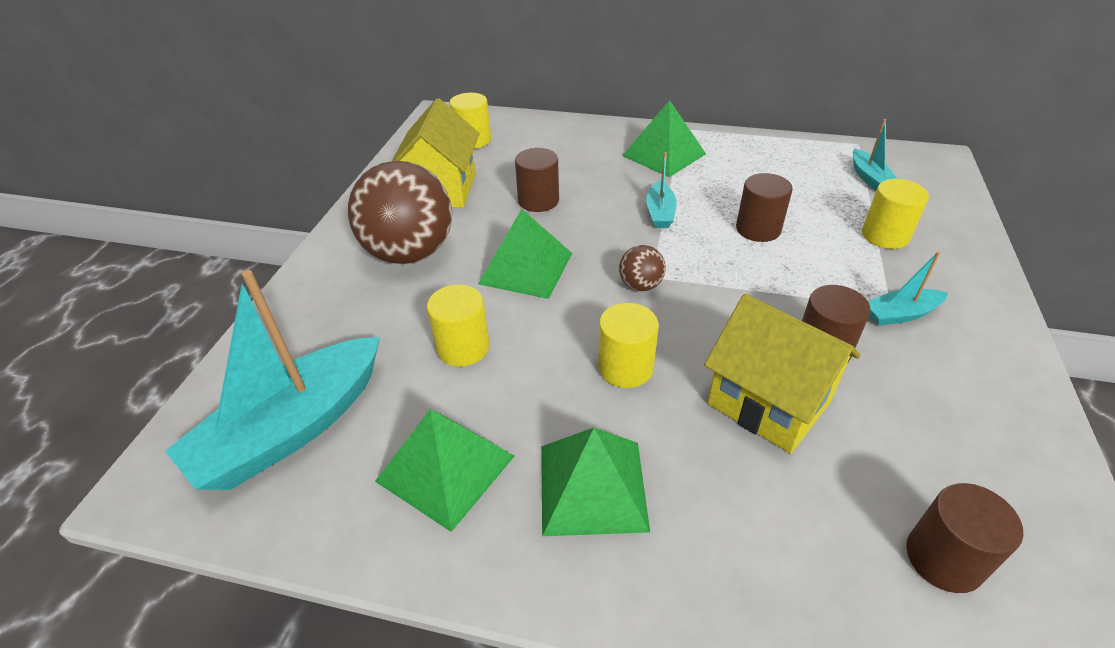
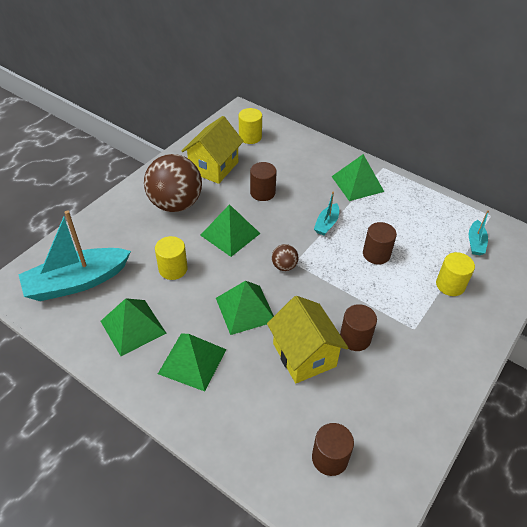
camera: 20 degrees right, 5 degrees up
(625, 367) = (245, 309): yellow cylinder -> green pyramid
(900, 314) = (416, 335): turquoise boat -> none

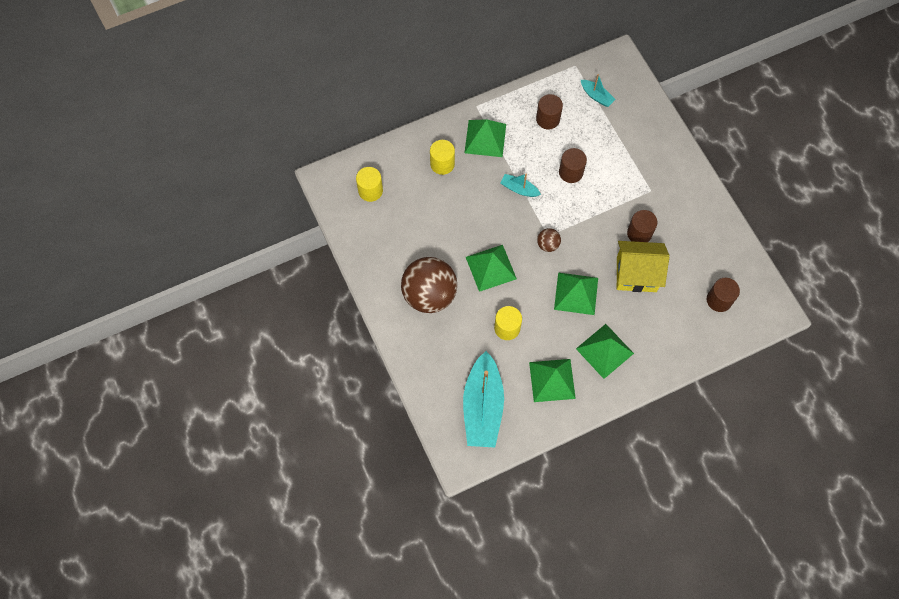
camera: 60 degrees left, 20 degrees up
(214, 167) = (397, 242): yellow house -> none
(262, 192) = (454, 218): brown cylinder -> brown cylinder (548, 119)
(326, 224) = (519, 189): turquoise boat -> turquoise boat turned 150 degrees clockwise
(450, 285) = (626, 141): yellow cylinder -> yellow cylinder (442, 164)

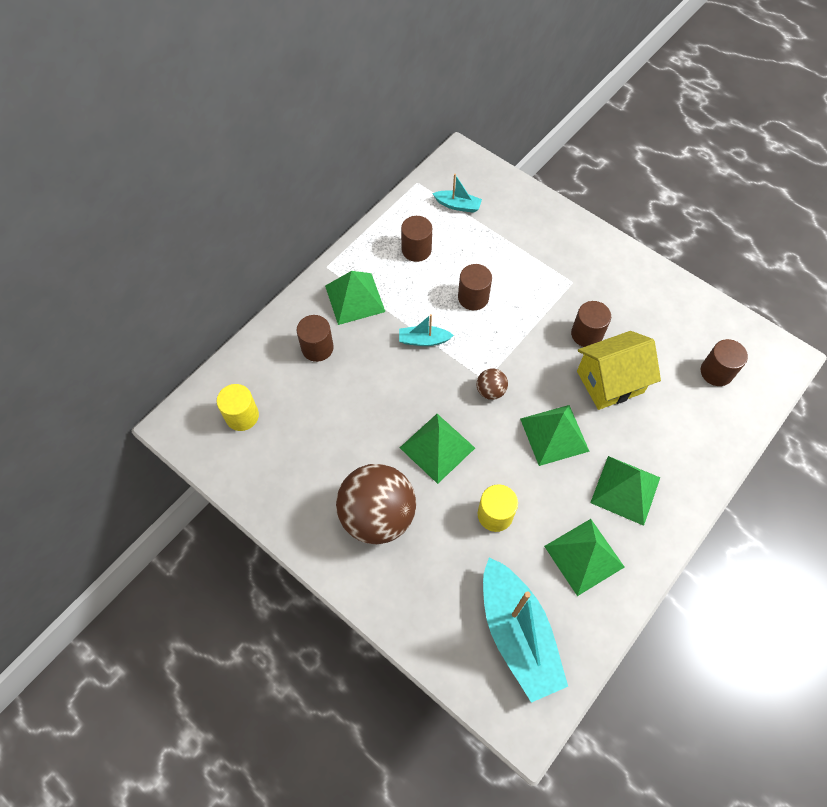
camera: 25 degrees left, 5 degrees down
(442, 164) = (317, 348): yellow cylinder -> brown cylinder

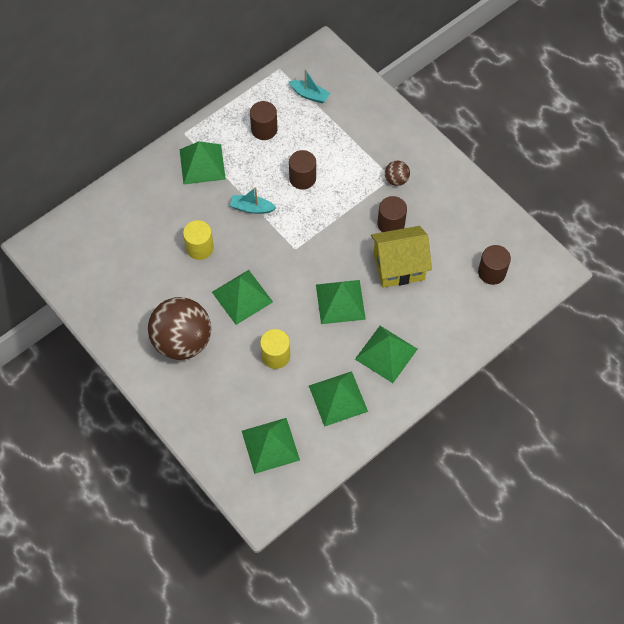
camera: 10 degrees right, 0 degrees up
(242, 416) = (90, 247): yellow cylinder -> yellow cylinder (200, 248)
(317, 348) = (162, 201): brown cylinder -> none
(490, 391) = (297, 258): brown ball -> brown ball (396, 180)
(517, 633) = (270, 445): turquoise boat -> green pyramid

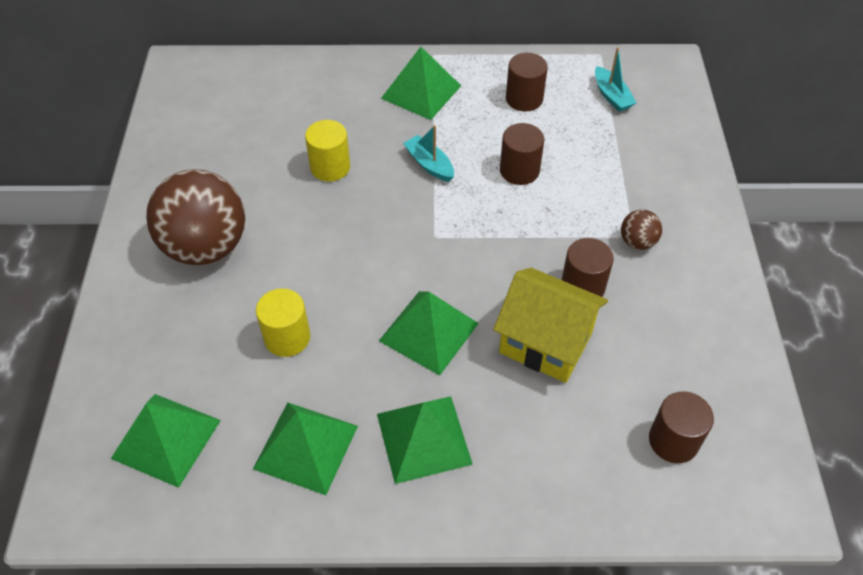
camera: 40 degrees right, 10 degrees down
(242, 296) = (320, 246): green pyramid -> none

